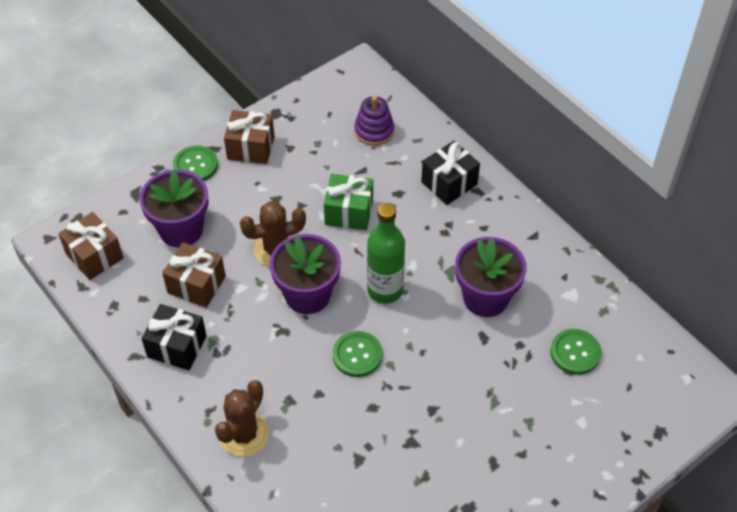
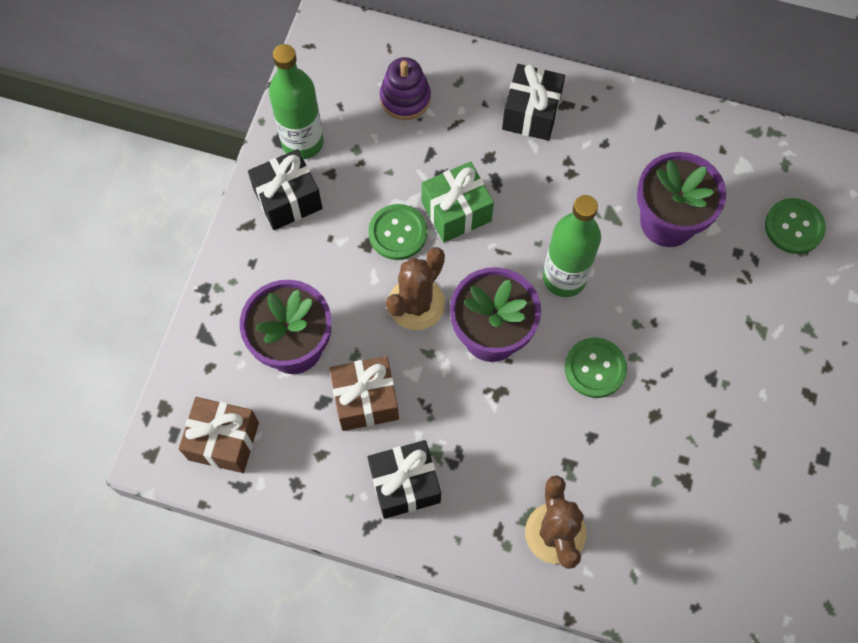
camera: 35 degrees left, 15 degrees up
(195, 165) = (244, 259): green button -> green button (397, 233)
(251, 148) = (288, 200): brown gift -> black gift
(288, 121) = (302, 142): none -> green bottle

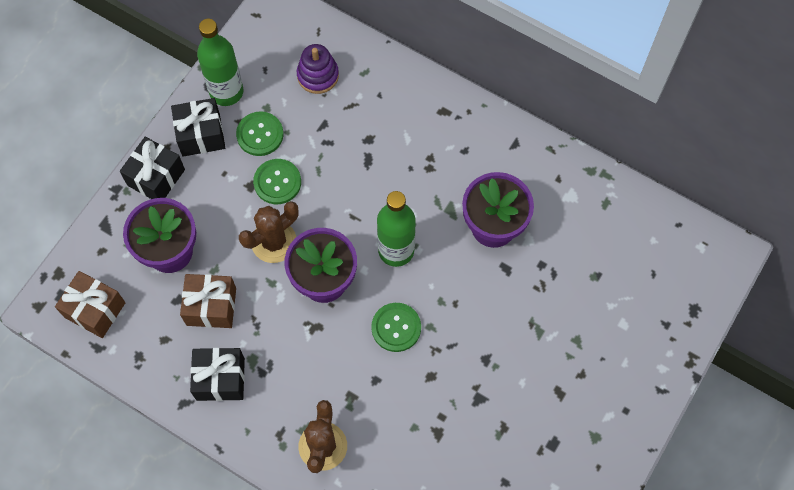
camera: 15 degrees right, 0 degrees up
(456, 211) = (328, 176): green gift -> none
(531, 113) = (414, 112): black gift -> black gift (156, 177)
(794, 227) = (594, 255): green button -> green button (260, 134)

